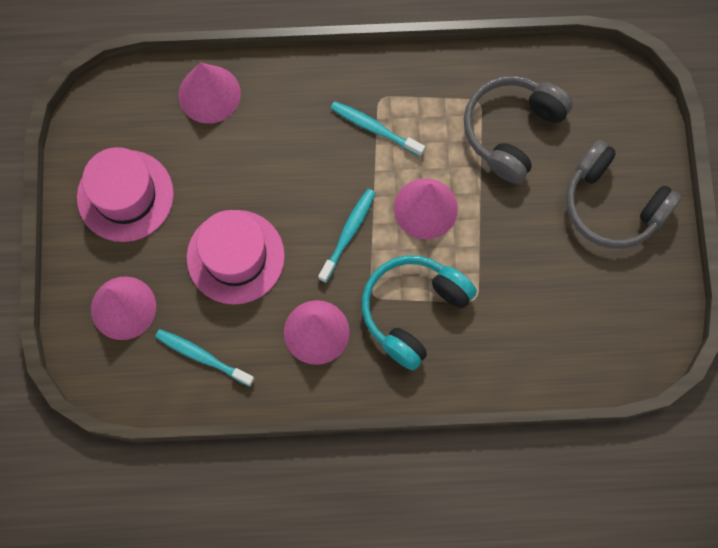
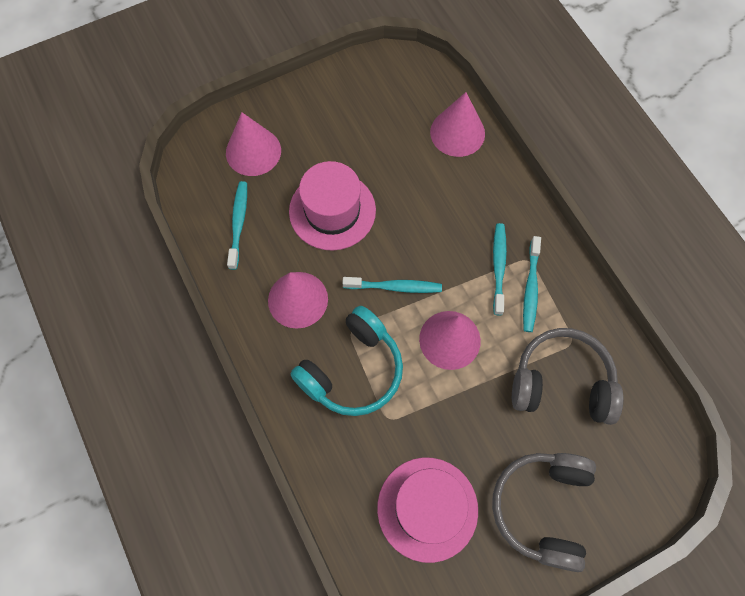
camera: 65 degrees right, 5 degrees down
(125, 196) = (343, 113): pink hat -> pink hat (427, 508)
(410, 111) = (530, 288): none -> turquoise toothbrush
(413, 311) = (352, 370): turquoise headphones -> turquoise headphones turned 120 degrees clockwise

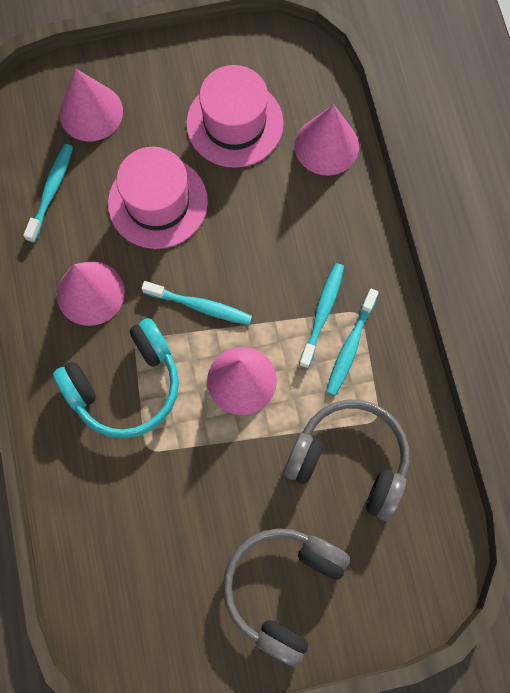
camera: 15 degrees right, 5 degrees up
(427, 508) = (160, 555): pink hat -> pink hat (234, 123)

